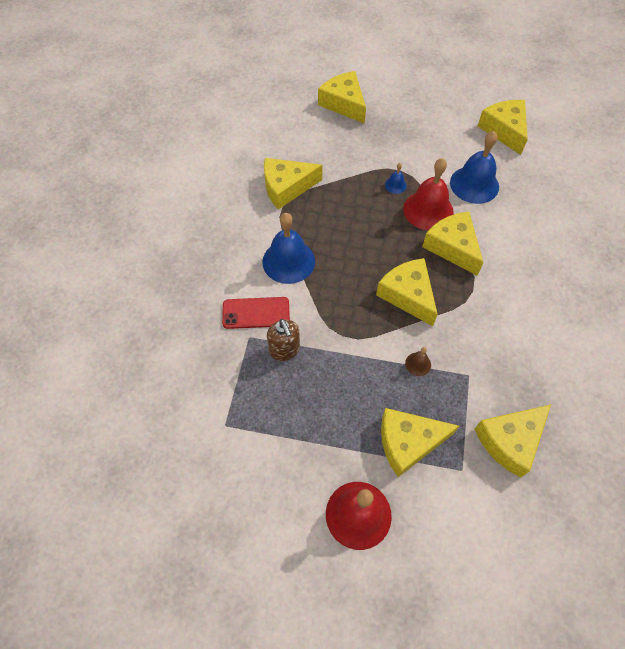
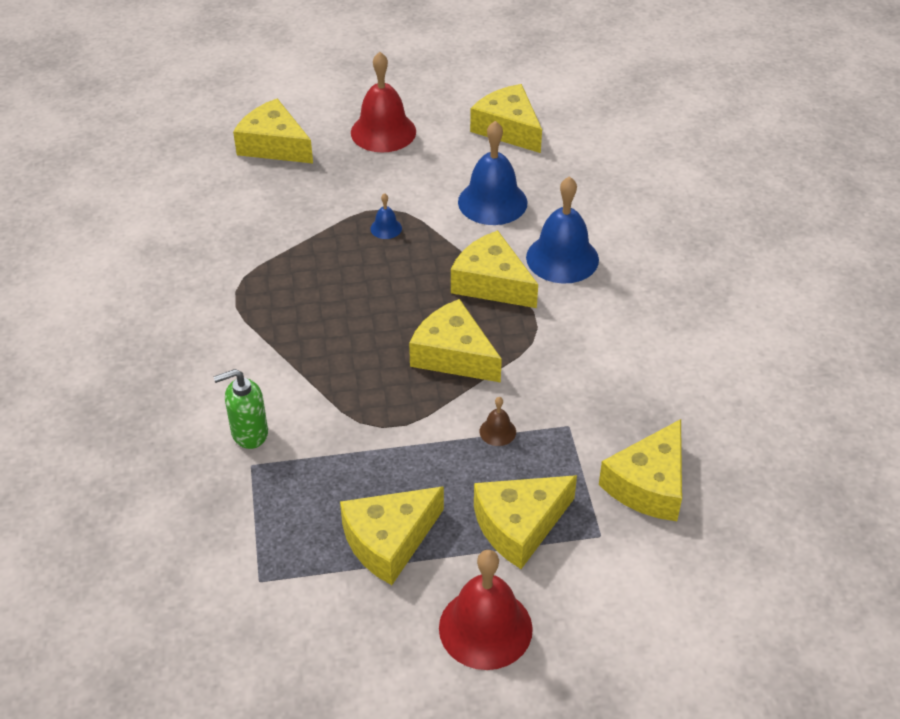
camera: 20 degrees left, 15 degrees down
(256, 313) = (249, 433): red phone -> green soap dispenser
(284, 350) = (308, 466): brown soap dispenser -> none
(286, 187) = (232, 268): yellow cheese -> yellow cheese (389, 541)
(288, 261) = (271, 358): blue bell -> blue bell (562, 258)
(428, 210) = (442, 247): red bell -> red bell (383, 132)

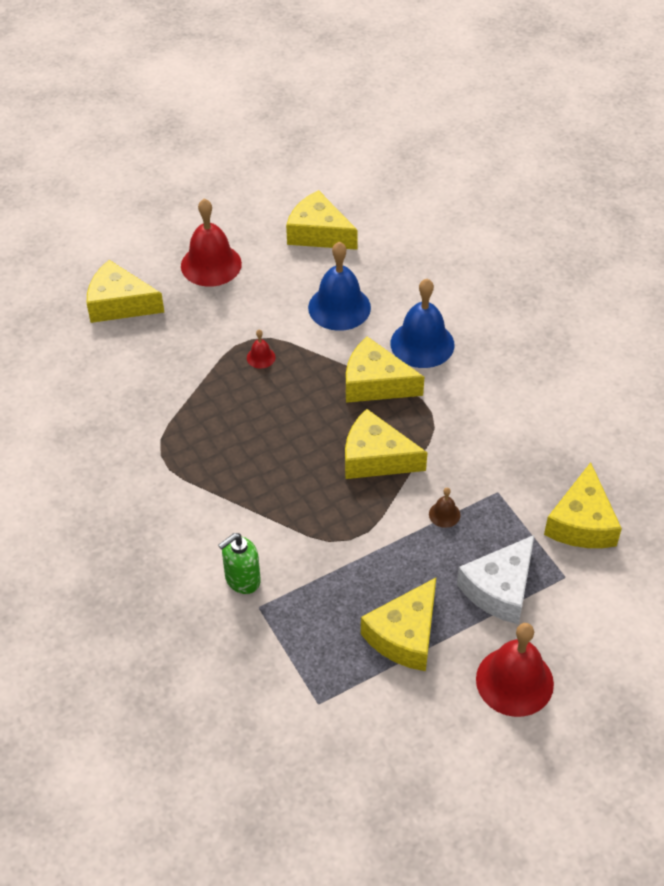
camera: 20 degrees left, 5 degrees up
(386, 228) = (261, 357): blue bell -> red bell
(519, 526) = (500, 589): yellow cheese -> white cheese

